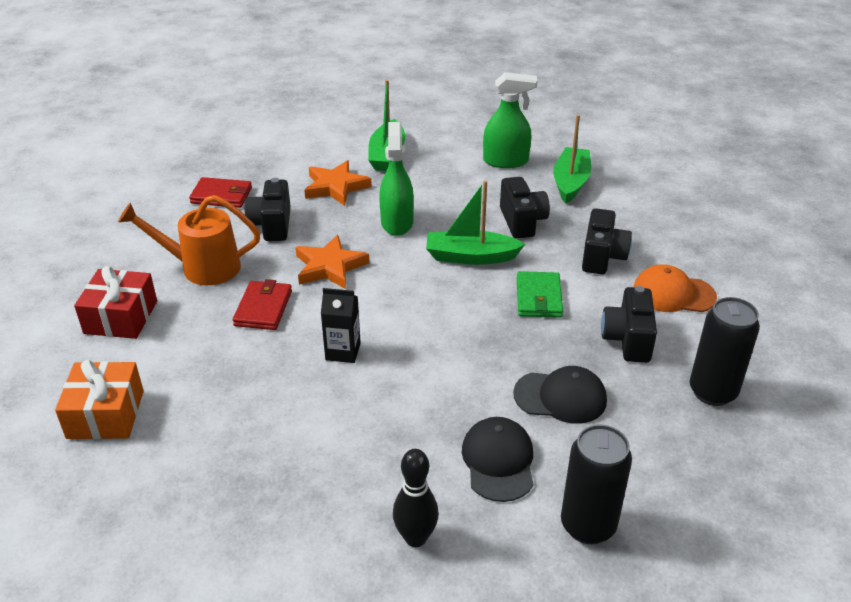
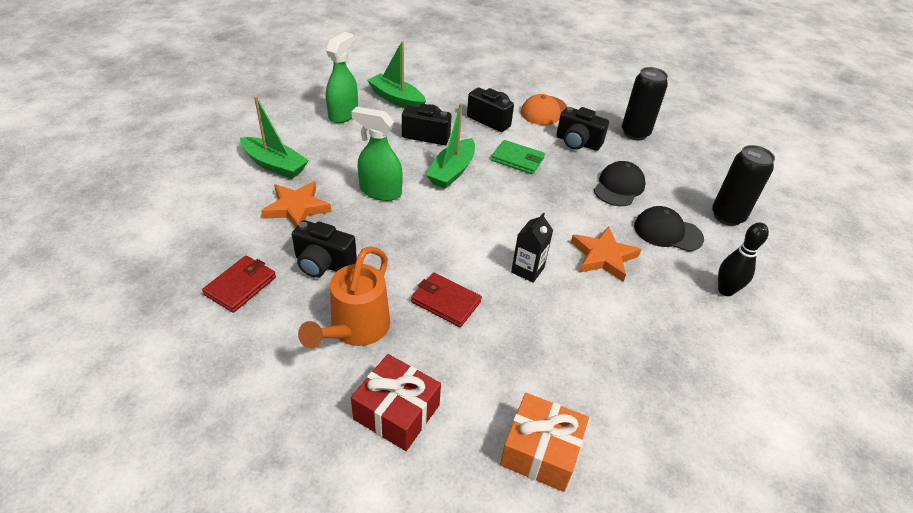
camera: 70 degrees left, 5 degrees up
(330, 267) = (414, 246): orange star -> orange star (603, 256)

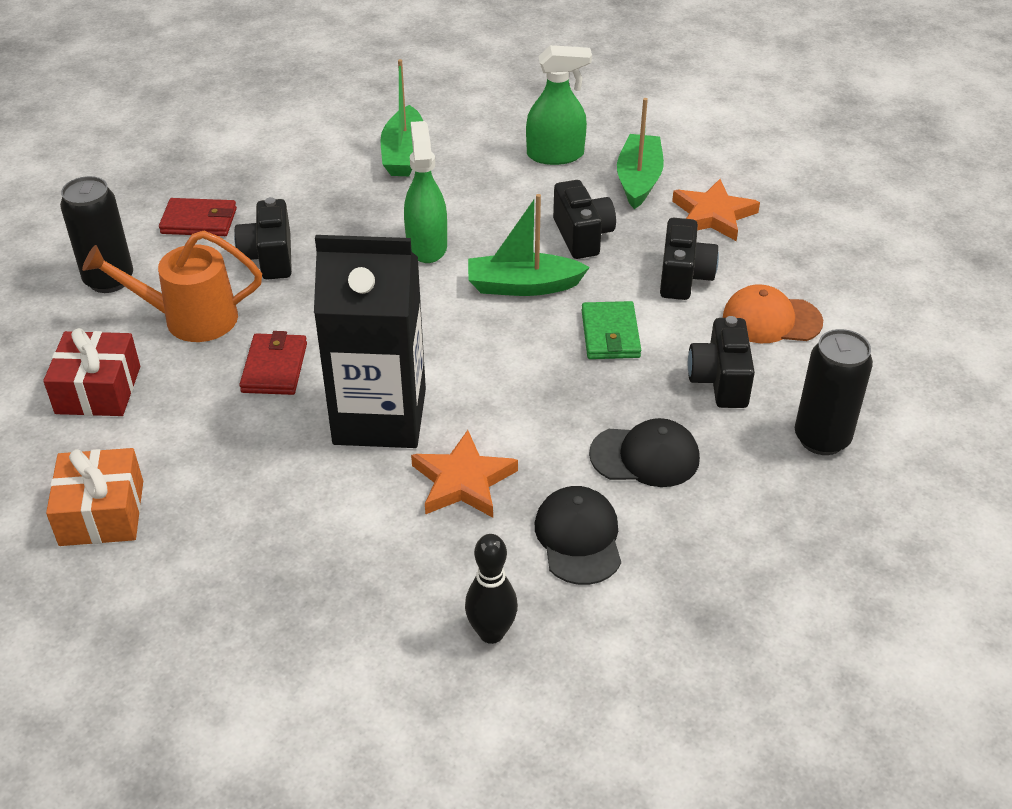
camera: 65 degrees right, 0 degrees up
(297, 208) = (344, 201): orange star -> orange star (713, 215)
(527, 270) = (380, 416): black carton -> black carton, size x2.31
(727, 216) = (686, 605): black can -> black can (109, 280)

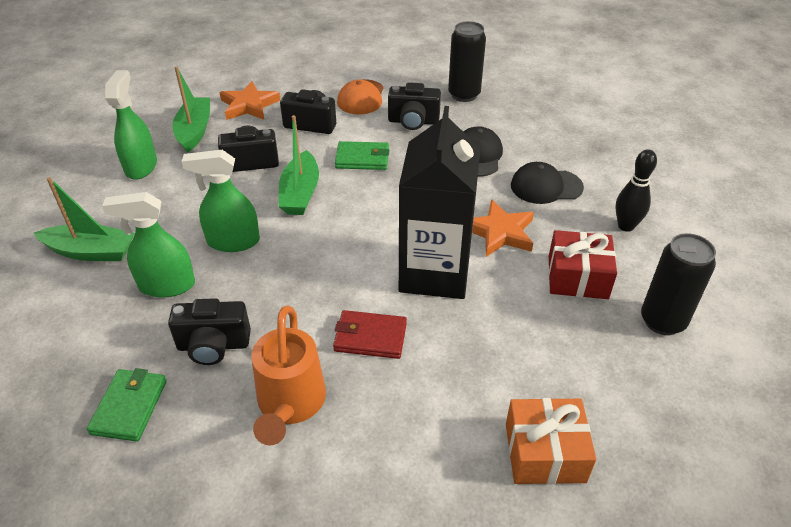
camera: 85 degrees left, 0 degrees up
(98, 390) = (383, 475): red gift -> red gift (577, 277)
(109, 280) = (205, 485): black can -> black can (662, 321)
(199, 221) = (129, 407): red wallet -> green wallet
(355, 212) = (166, 285): none -> green spray bottle
(638, 180) = (194, 131): green boat -> green boat turned 75 degrees clockwise

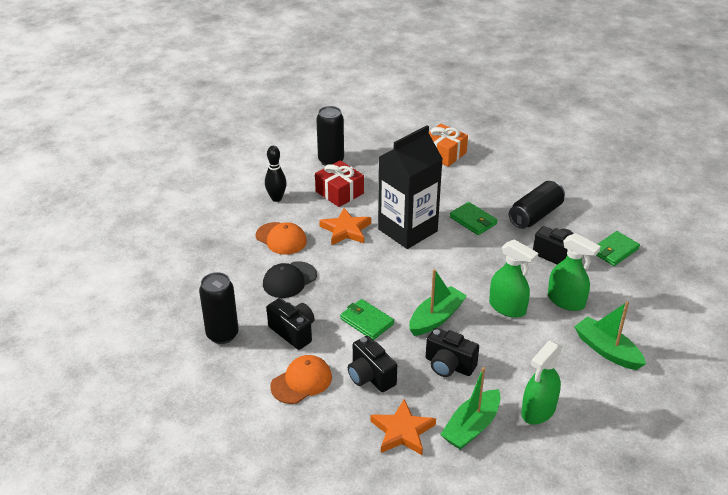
camera: 140 degrees left, 5 degrees down
(290, 405) = (535, 215): orange watering can -> black can
(370, 337) = (473, 220): red wallet -> green wallet
(546, 186) = (281, 238): black cap -> orange cap

